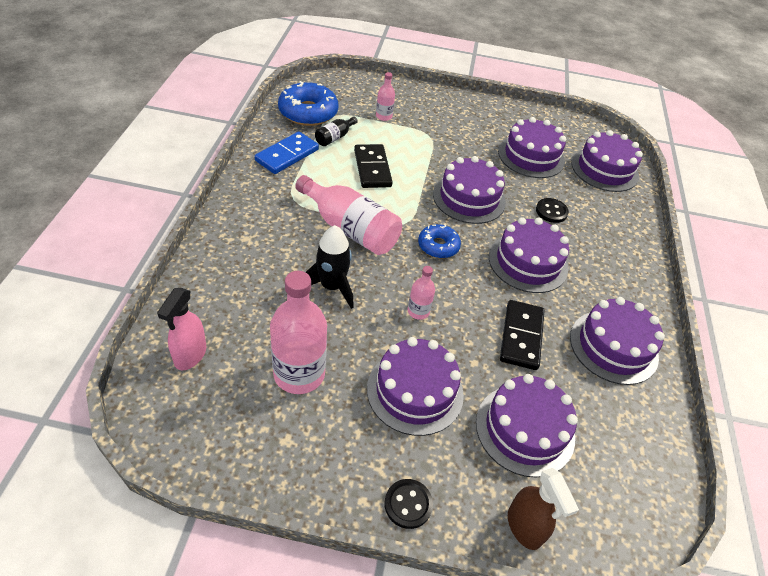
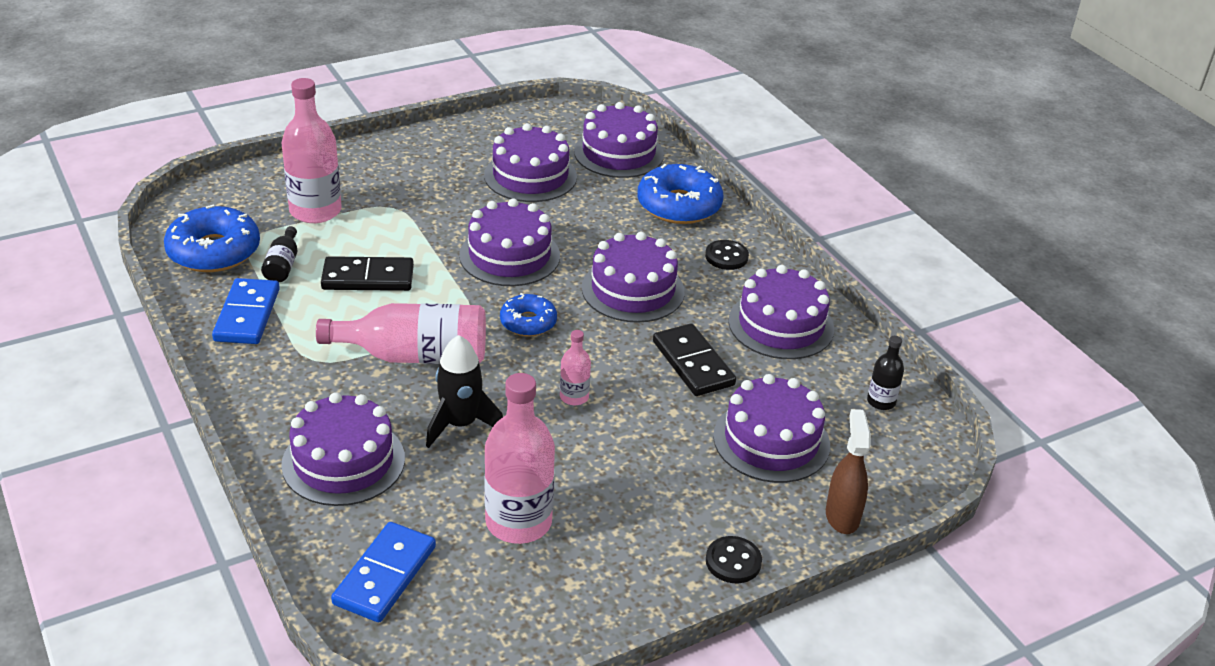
camera: 35 degrees left, 10 degrees down
(190, 355) = (385, 575): pink spray bottle -> blue domino
(372, 168) = (368, 278): black domino -> black domino turned 45 degrees counterclockwise
(384, 116) = (315, 211): pink bottle -> pink bottle, size x2.05
(415, 391) = (645, 469): purple cake -> purple cake (343, 461)
(524, 527) = (842, 516): brown spray bottle -> brown spray bottle turned 120 degrees counterclockwise
(551, 211) = (607, 226): black button -> black button (726, 257)
(615, 223) = (679, 205): none -> blue donut
(642, 454) = (881, 401): none -> black bottle

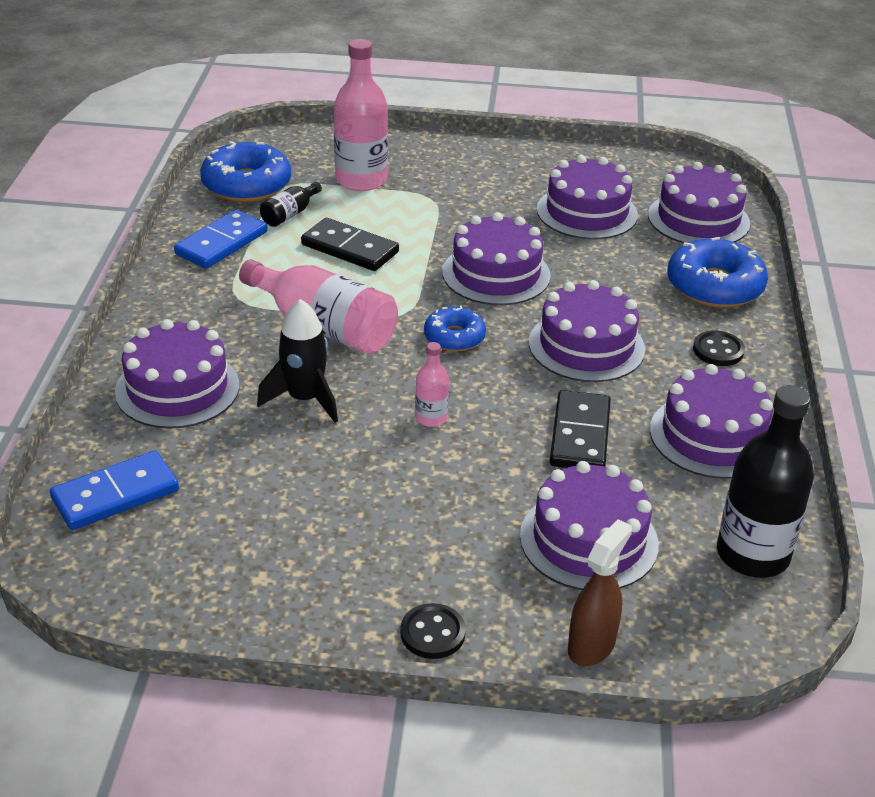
camera: 35 degrees right, 0 degrees up
(518, 522) = (269, 503): pink bottle -> none
(881, 401) = (752, 554): black bottle -> black bottle, size x2.05

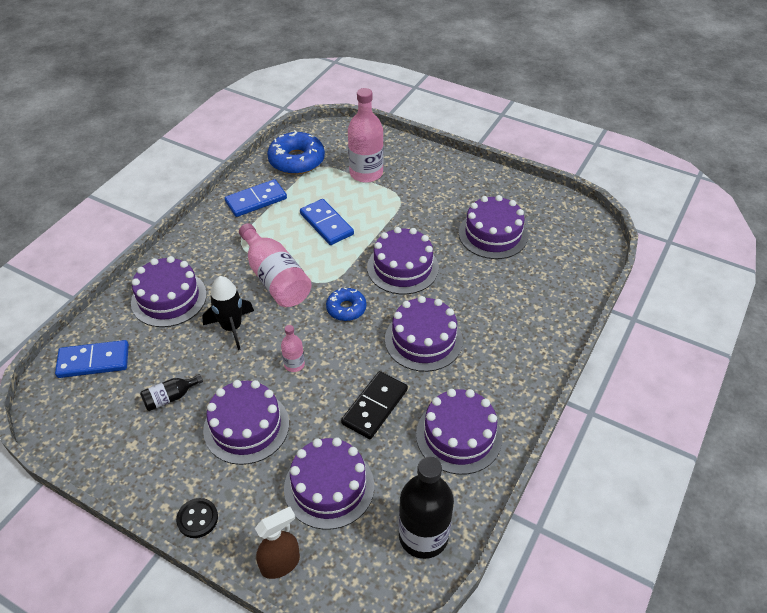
camera: 25 degrees right, 10 degrees up
(290, 214) = (308, 189): black bottle -> black bottle (170, 397)
(349, 249) = (326, 224): black domino -> blue domino
(698, 219) = (565, 260): purple cake -> purple cake (246, 426)
(714, 286) = (540, 317): blue donut -> none
(718, 350) = (507, 370): black button -> none

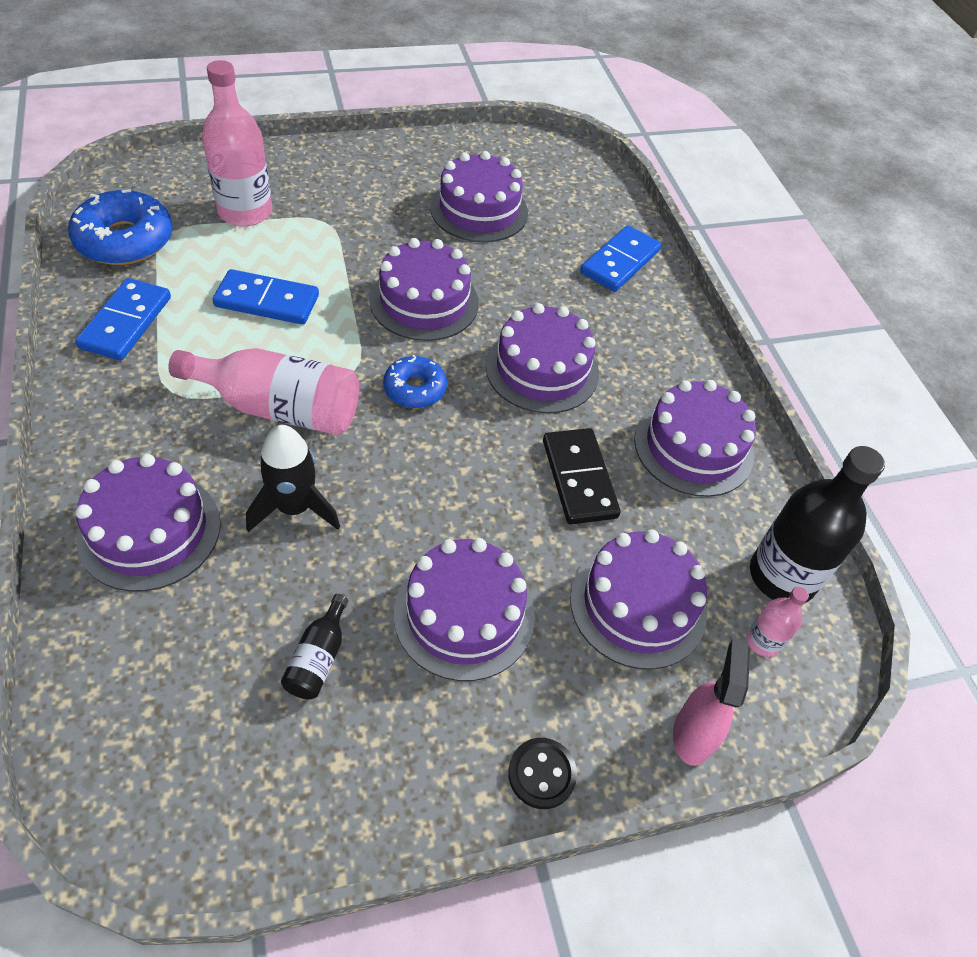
camera: 50 degrees left, 5 degrees up
(93, 361) = (133, 700): blue domino -> blue domino (620, 262)
(280, 564) = (692, 734): brown spray bottle -> pink spray bottle
(294, 364) = (432, 496): pink bottle -> pink bottle (763, 641)

